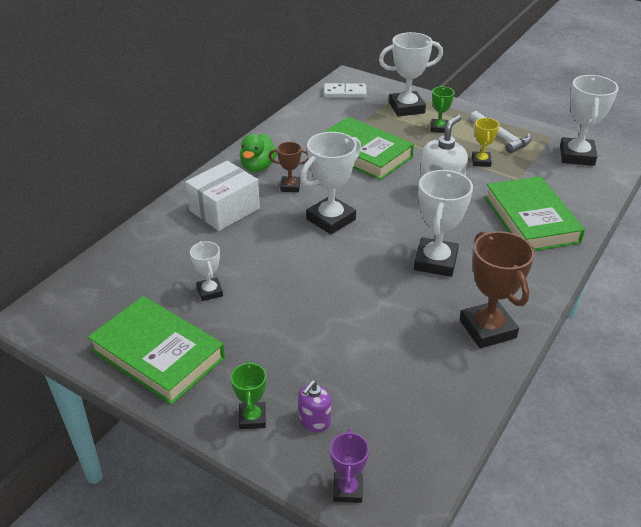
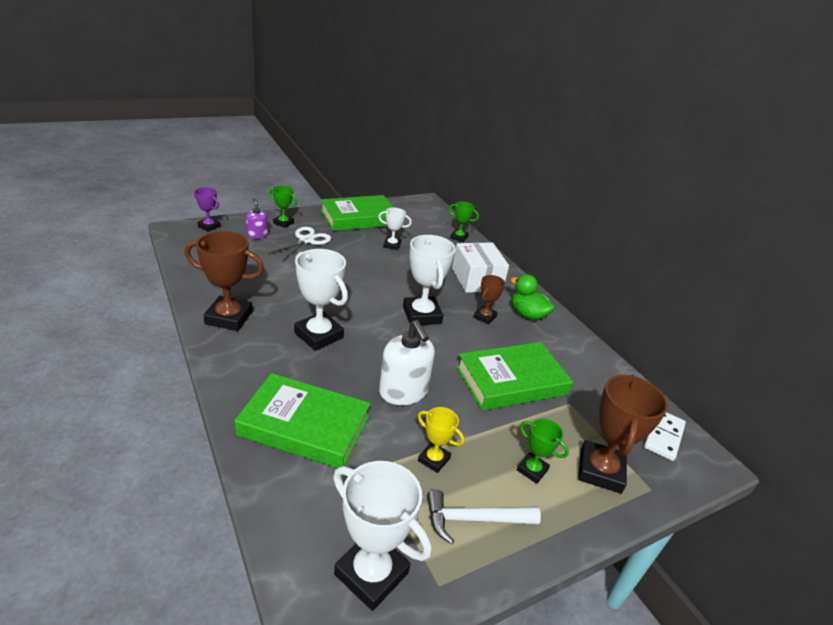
camera: 115 degrees right, 5 degrees down
(131, 250) = (459, 237): none -> green trophy
(277, 366) = (306, 240): none -> white scissors
(406, 108) = (600, 471): white trophy -> brown trophy

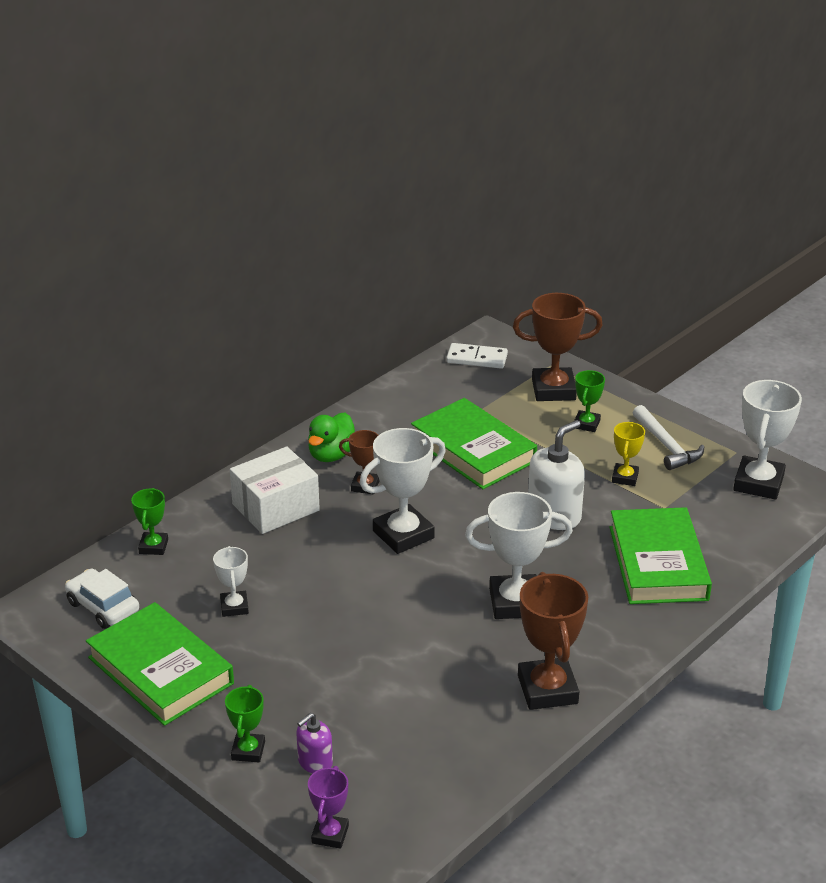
camera: 105 degrees left, 0 degrees up
(306, 240) = (289, 700): white scissors -> none
(319, 335) = (515, 602): white trophy -> white trophy turned 60 degrees clockwise
(417, 216) = (103, 607): none -> white car

